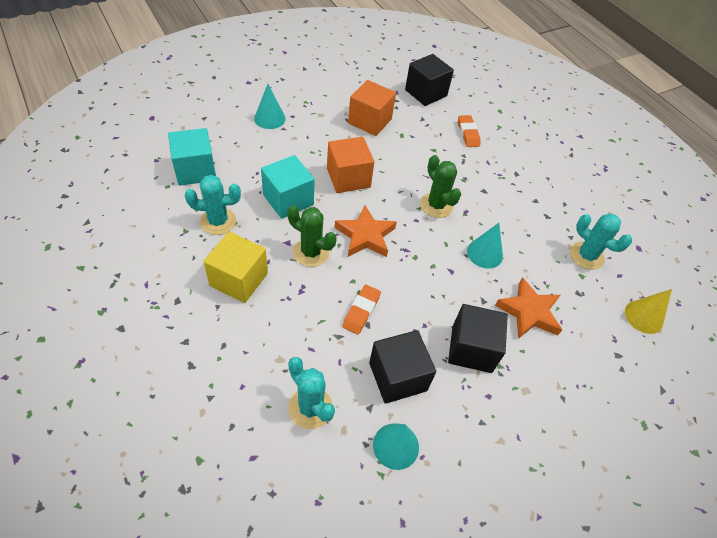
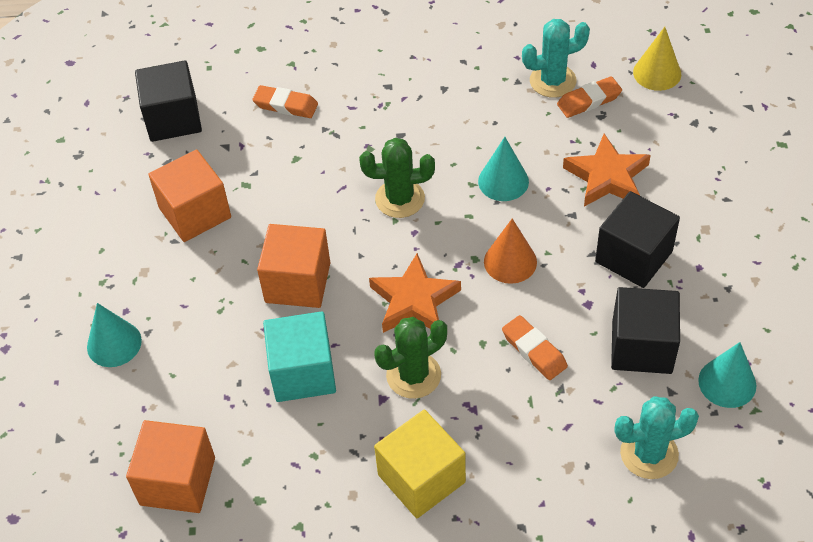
camera: 55 degrees left, 0 degrees up
(195, 170) = (177, 481): turquoise cube -> orange cube
(218, 221) = (301, 477): turquoise cactus -> none
(423, 276) = (510, 261): none -> orange cone
(586, 282) = (589, 101): none -> orange eraser

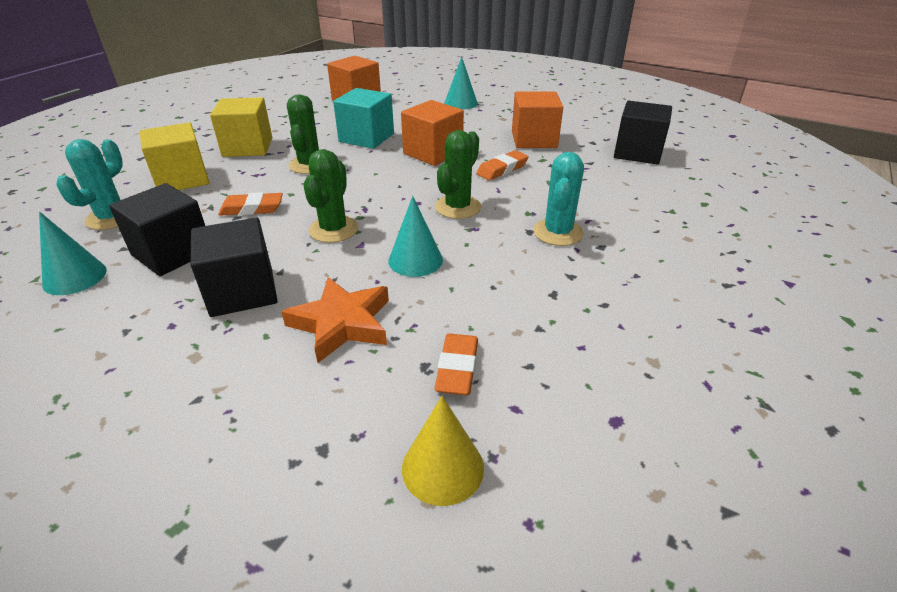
camera: 120 degrees right, 15 degrees down
(286, 105) = (616, 194): orange eraser -> orange eraser (502, 169)
(414, 301) = (360, 182): orange star -> none
(510, 261) = (333, 229): orange cone -> green cactus
(540, 470) = (182, 179): none -> yellow cube
(552, 81) = (516, 355): turquoise cactus -> turquoise cactus (558, 232)

